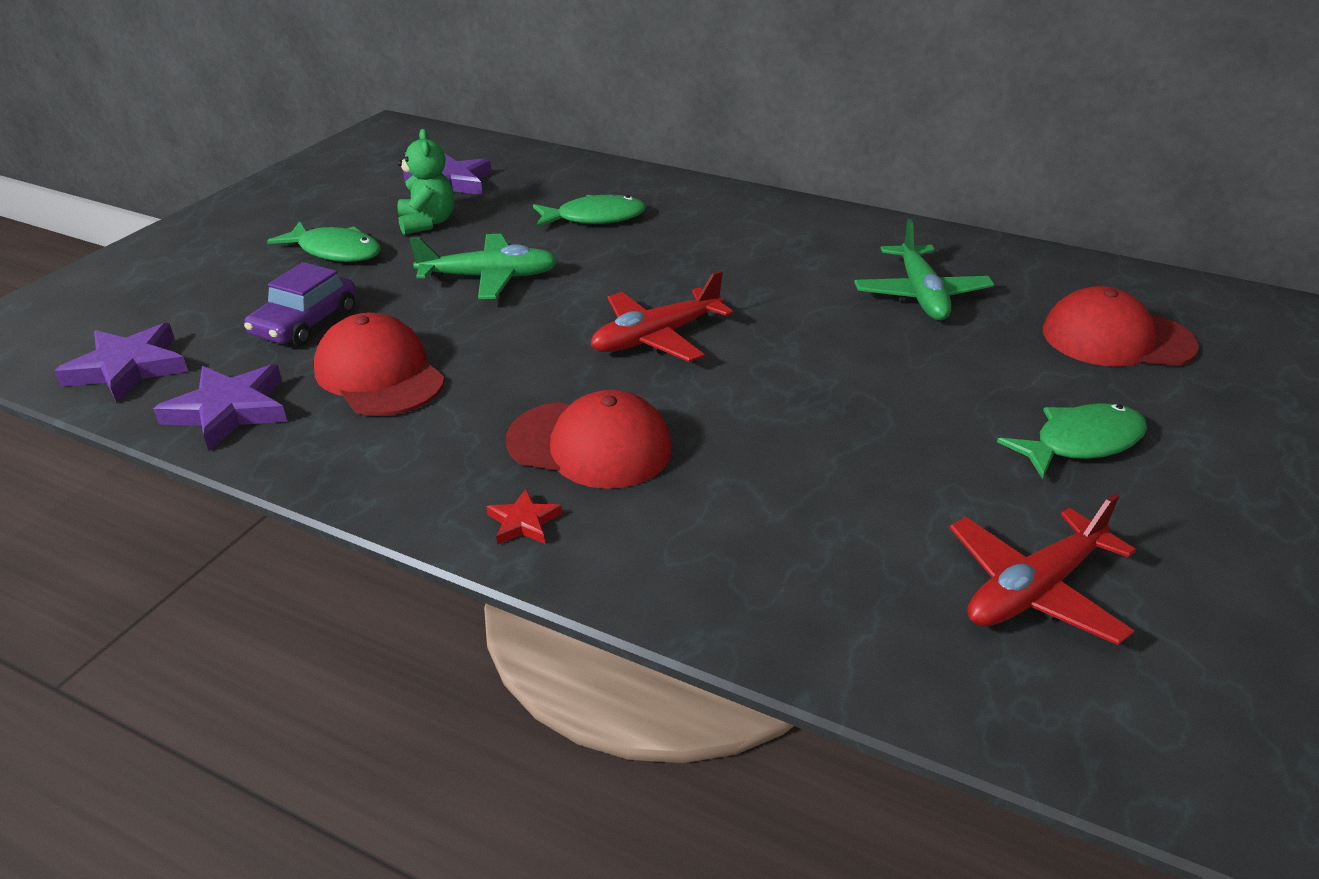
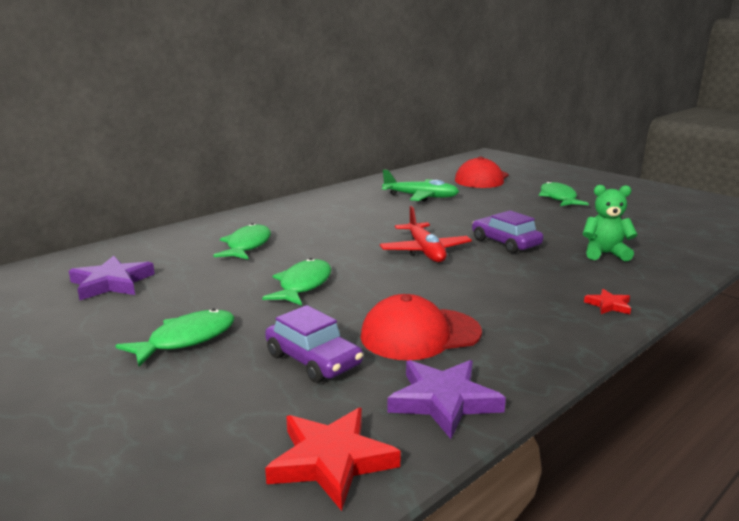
camera: 70 degrees left, 15 degrees down
(128, 368) = (331, 461): purple star -> red star
(427, 223) = (179, 298): green teddy bear -> green teddy bear (604, 254)
(490, 277) = (303, 285): green plane -> green fish
(590, 445) = (535, 280): red cap -> none
(743, 403) = (505, 243): none -> purple car
(1034, 590) = (656, 222): red plane -> none

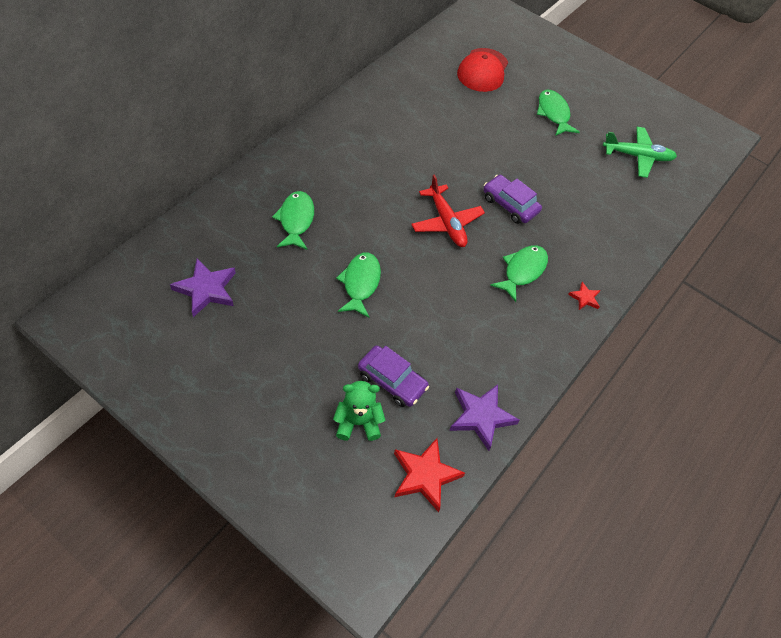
camera: 15 degrees left, 35 degrees up
(186, 339) = (297, 363): green fish -> green fish (522, 271)
(420, 334) = (457, 345): red cap -> none
(421, 197) = (430, 114): green plane -> green plane (638, 156)
(604, 254) = (587, 220): green teddy bear -> green teddy bear (358, 422)

